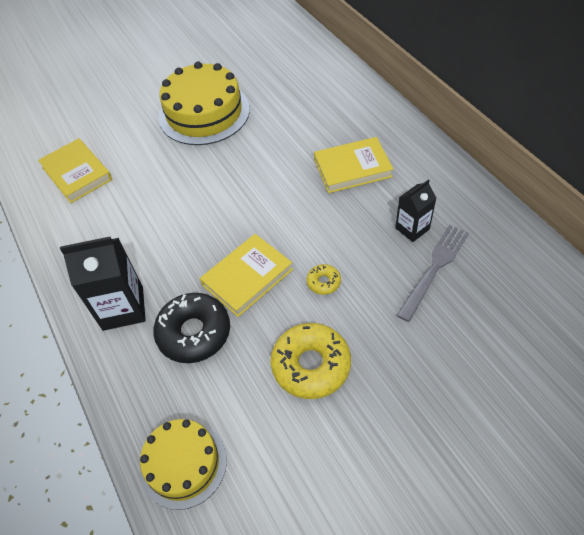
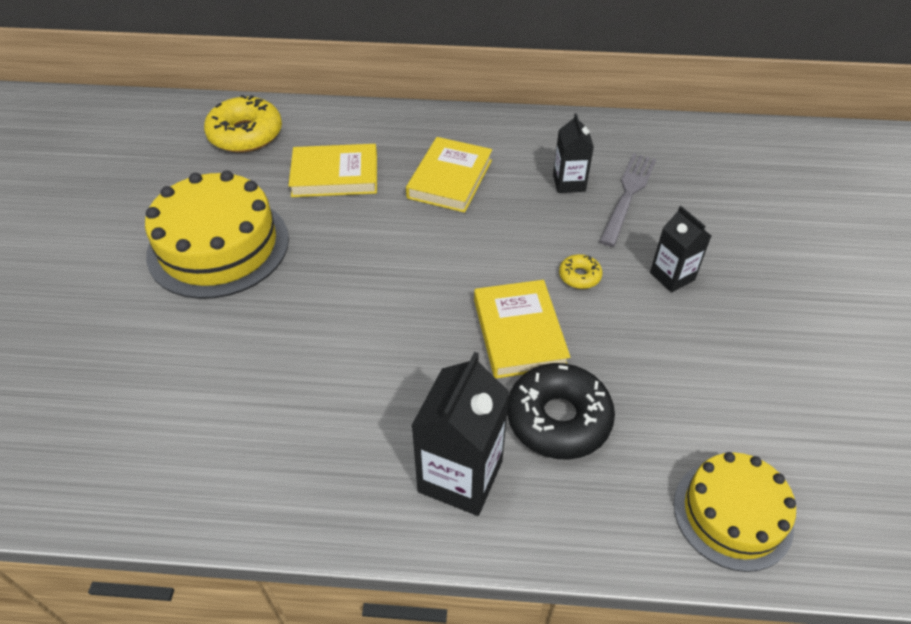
camera: 60 degrees left, 5 degrees down
(77, 173) = (160, 426): yellow book -> yellow book (335, 175)
(311, 365) = (676, 339): yellow donut -> yellow donut (245, 134)
(371, 335) = (672, 276): none -> black carton
(435, 267) = (628, 194): grey fork -> grey fork turned 45 degrees clockwise

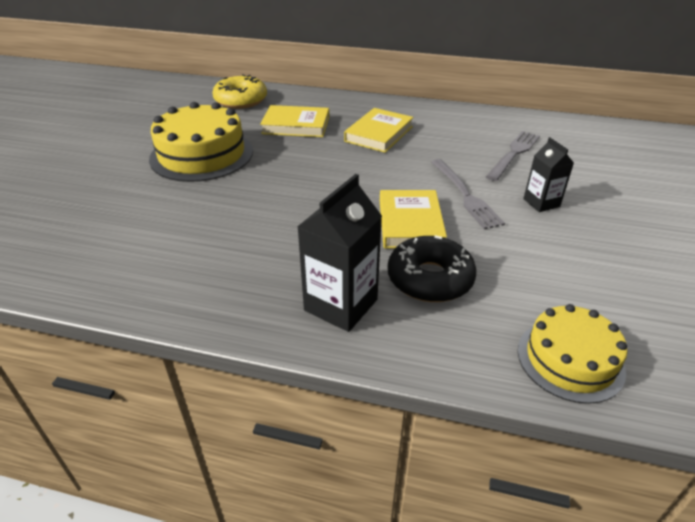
camera: 10 degrees right, 10 degrees down
(569, 183) = (468, 143): black carton -> none
(579, 276) = (466, 195): yellow donut -> grey fork

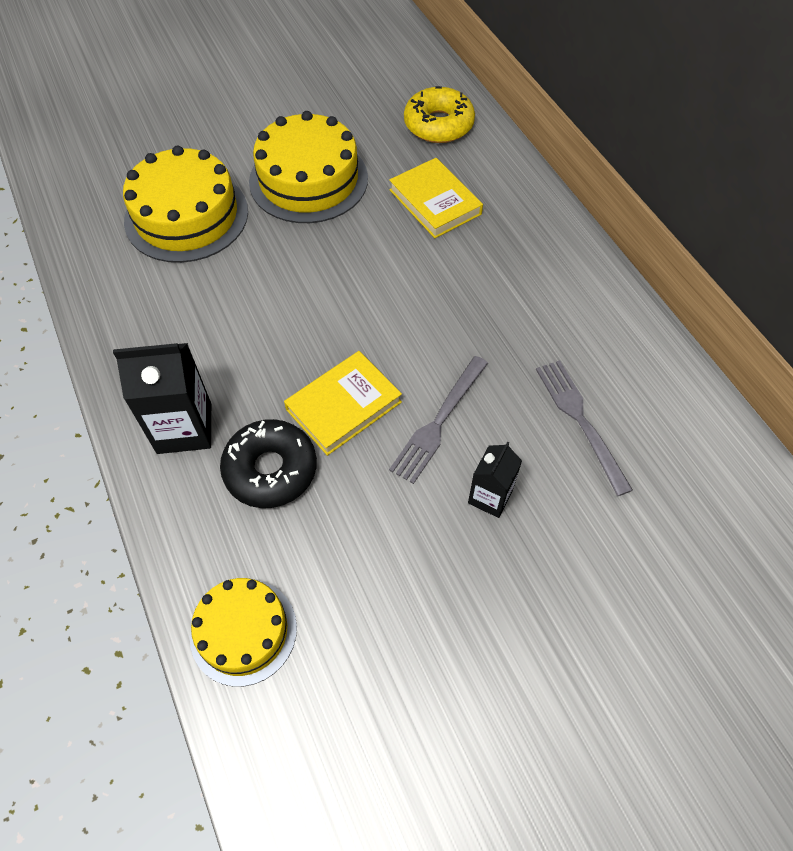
camera: 50 degrees right, 20 degrees up
(140, 214) = (186, 216): none -> yellow cake
(379, 134) = (491, 277): yellow book -> none
(514, 153) = (579, 420): grey fork -> grey fork turned 105 degrees counterclockwise

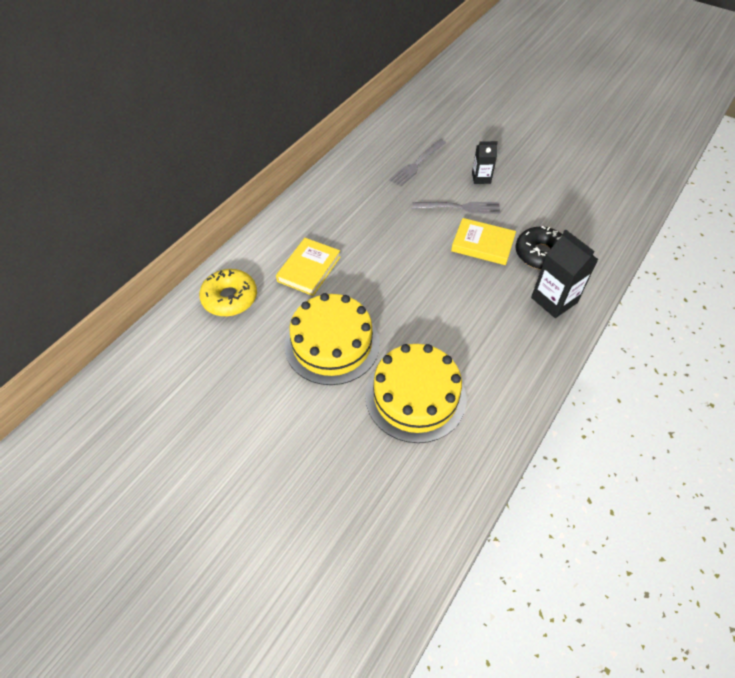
camera: 120 degrees left, 5 degrees down
(243, 631) = (612, 225): yellow cake -> none

